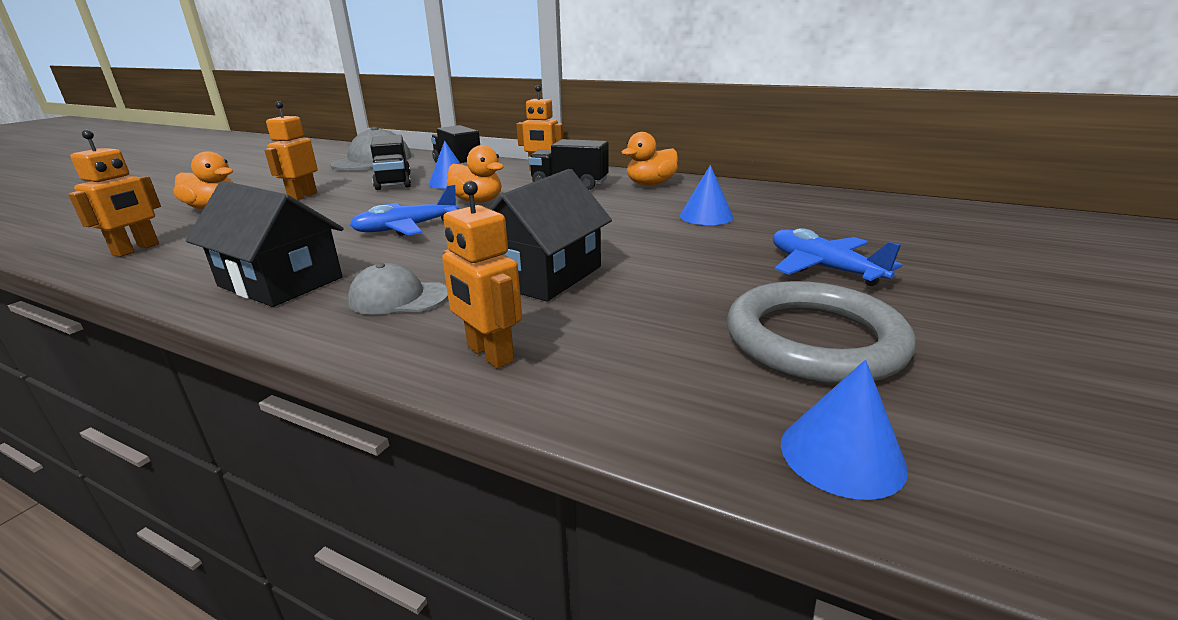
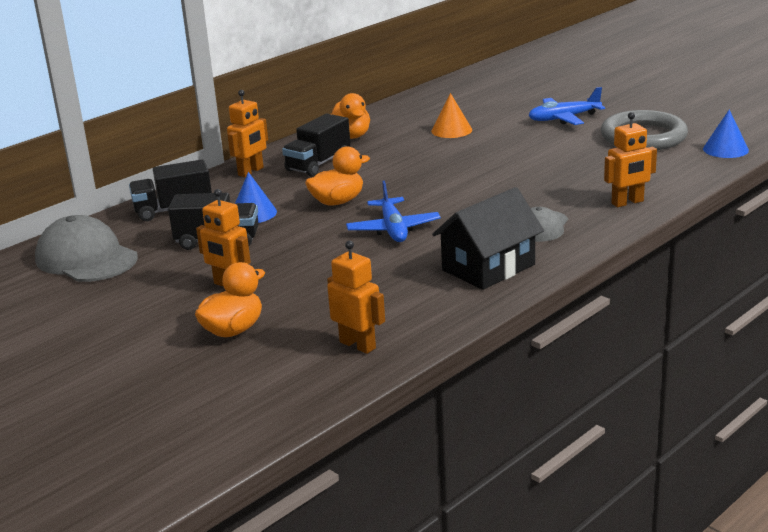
camera: 70 degrees left, 0 degrees up
(545, 275) = (530, 185): black house -> none
(706, 216) = (451, 130): blue cone -> orange cone

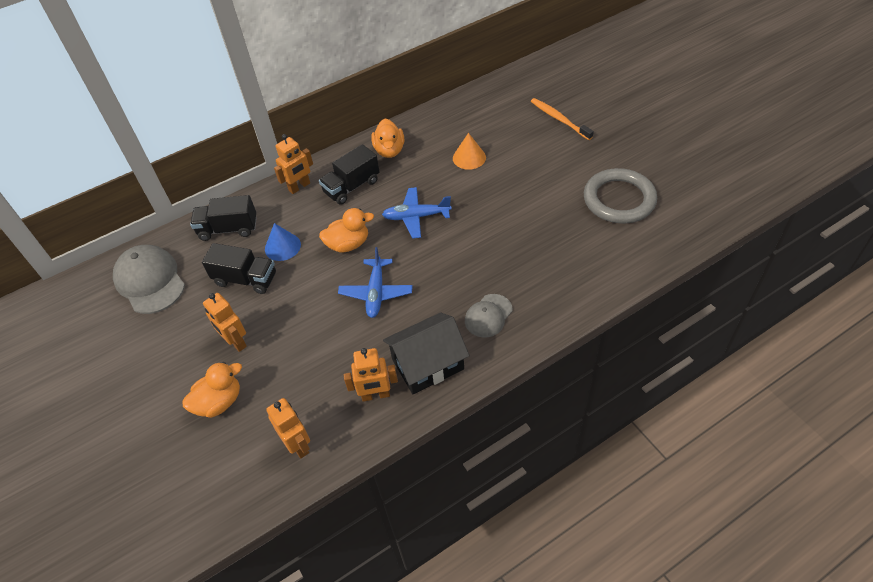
camera: 15 degrees right, 25 degrees up
(541, 96) = (559, 119): none -> orange toothbrush
(564, 118) = (564, 158): blue plane -> blue plane (416, 217)
(627, 202) = (569, 296): orange robot -> orange robot (375, 395)
(725, 149) = (680, 233): blue cone -> none

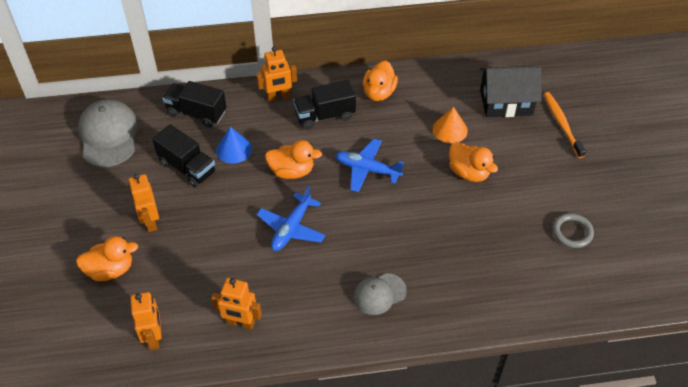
camera: 20 degrees right, 0 degrees up
(427, 364) = (300, 315): black house -> black house (506, 102)
(505, 185) = (469, 172): none -> orange duck
(619, 199) = (572, 232): grey ring -> grey ring, size x0.53

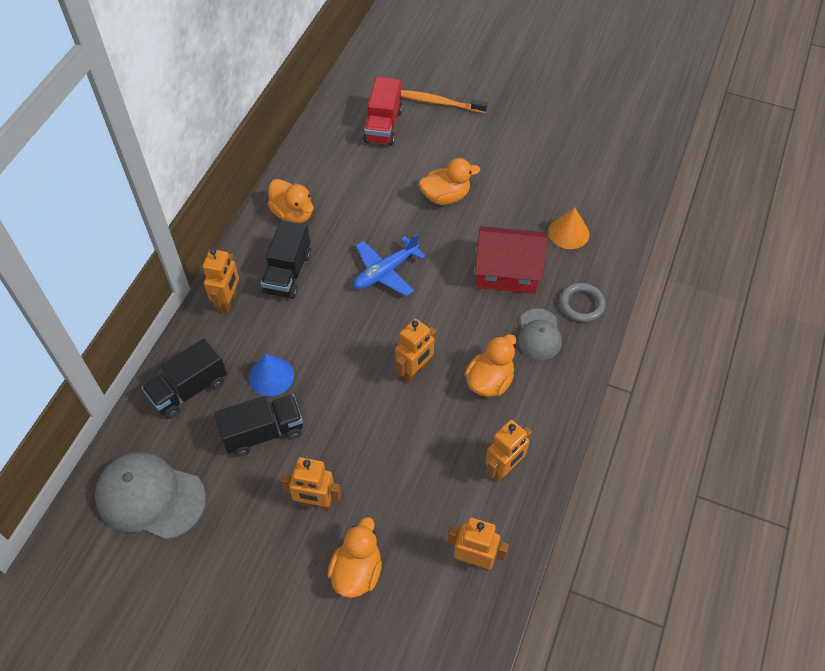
camera: 60 degrees left, 5 degrees up
(291, 228) = (415, 371): blue plane -> orange robot
(292, 171) = (341, 336): orange duck -> orange duck (489, 381)
(425, 246) = (507, 272): none -> red house
(450, 130) = (384, 183): orange cone -> orange cone (568, 233)
(506, 102) = (383, 126): black house -> red truck
(572, 232) = (559, 162): grey ring -> grey ring (582, 304)

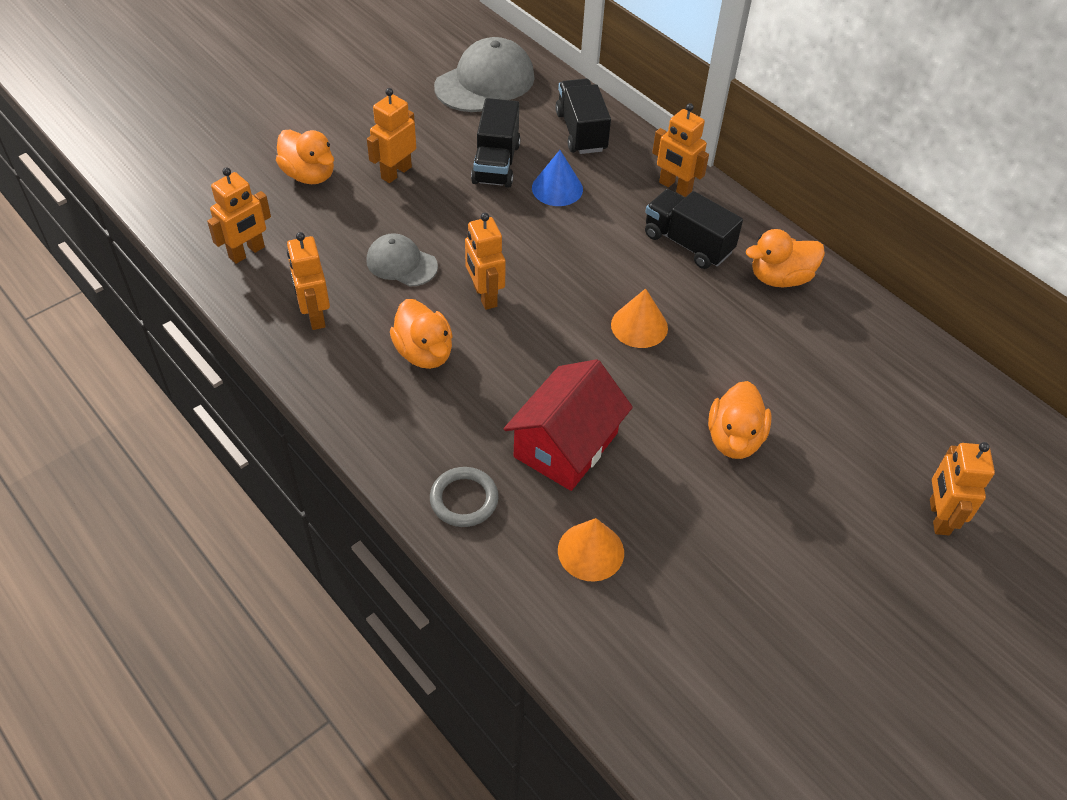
camera: 115 degrees right, 5 degrees down
(383, 126) = (909, 427): red truck -> none
(385, 272) = (639, 326): blue plane -> orange cone
(438, 102) = (938, 517): orange toothbrush -> orange robot
(539, 334) = (451, 430): grey cap -> grey cap (401, 263)

